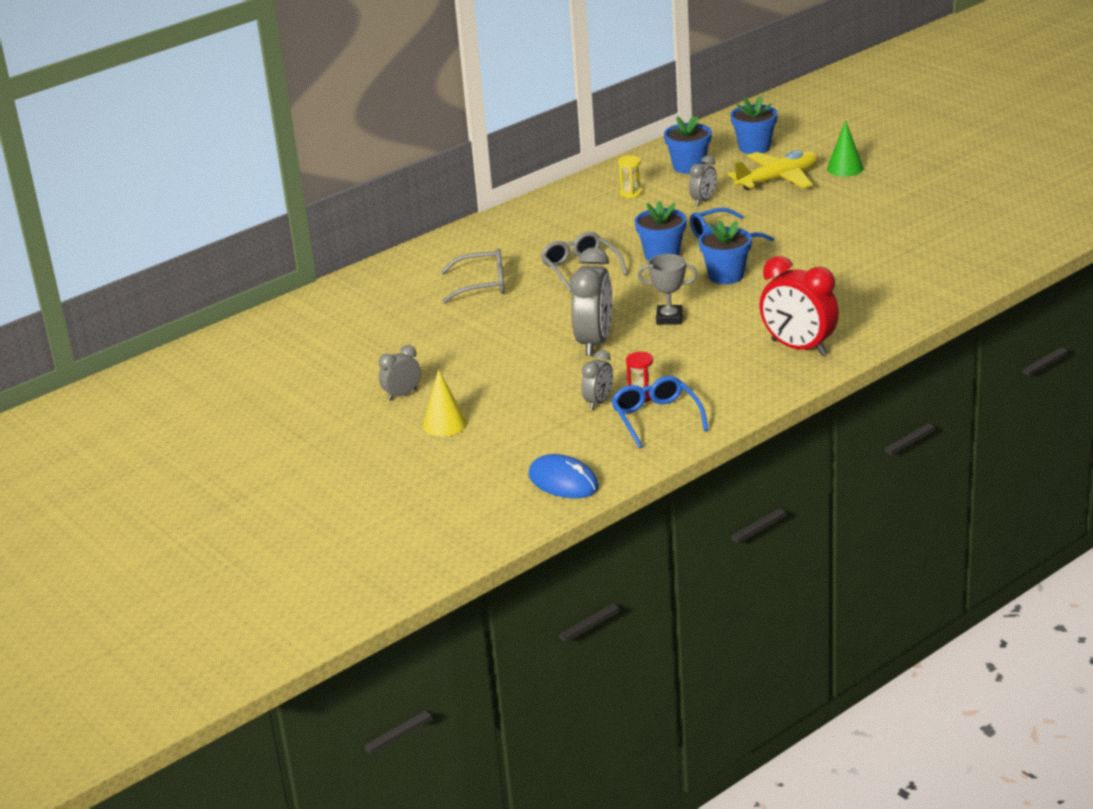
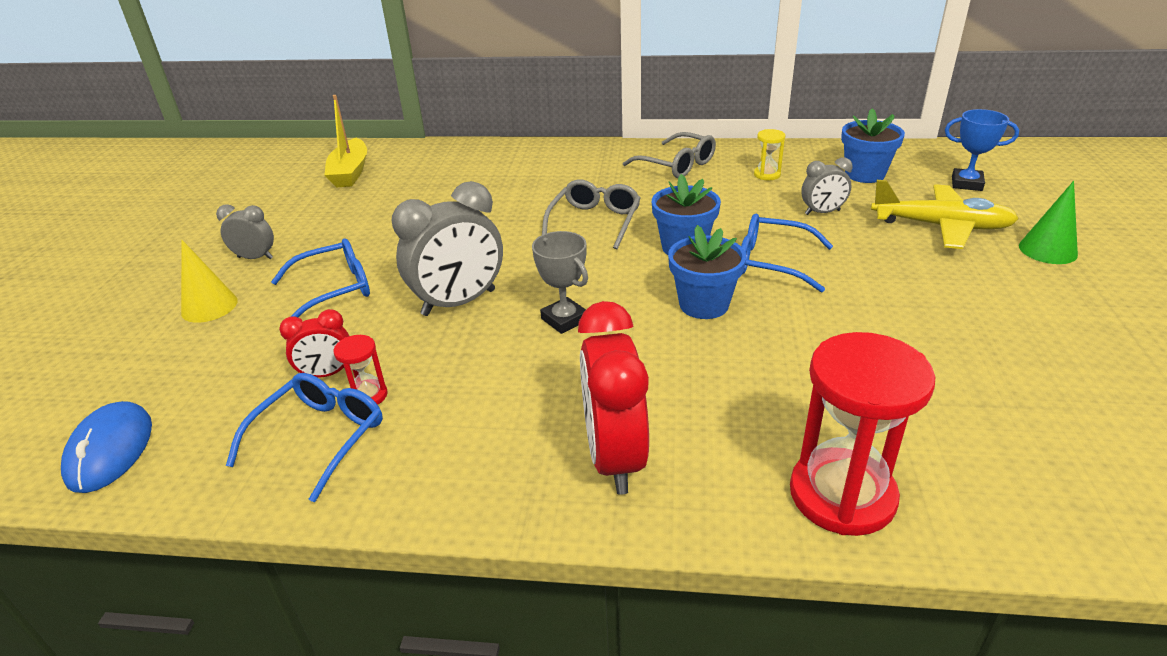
camera: 45 degrees right, 5 degrees up
(324, 327) = (350, 173): none -> yellow boat
(482, 285) = (501, 195): grey glasses -> grey glasses (676, 165)
(502, 377) = (334, 289): none -> blue glasses
(598, 402) = (327, 374): grey clock -> red clock
(754, 147) = (966, 183): blue flower pot -> blue trophy
(902, 308) = (842, 495): none -> red hourglass

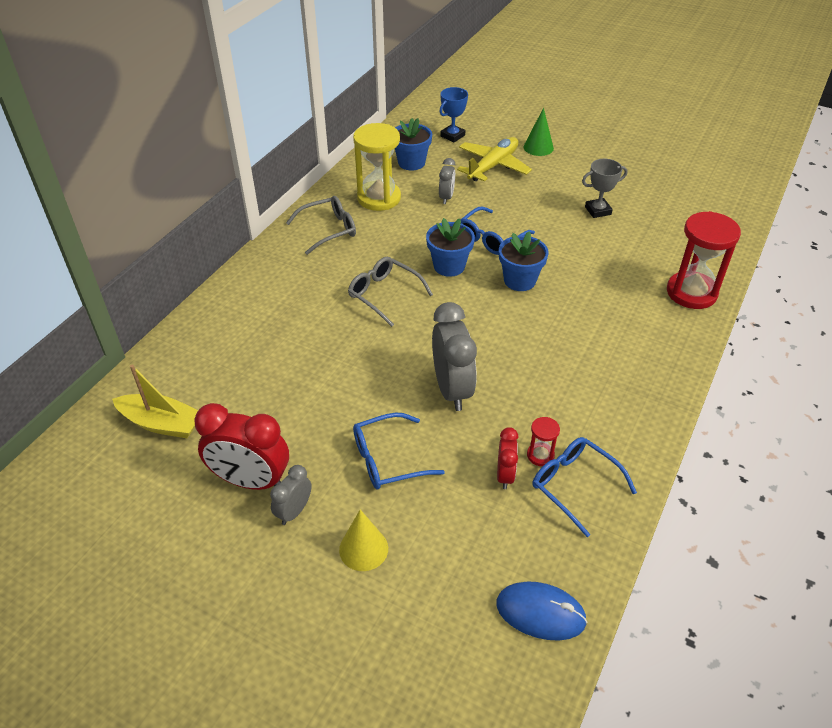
camera: 70 degrees left, 10 degrees up
(334, 289) = (388, 459): blue glasses -> blue glasses turned 105 degrees counterclockwise
(564, 319) = (503, 343): grey trophy -> grey trophy (598, 211)
(614, 457) = (640, 358): red clock -> red clock (251, 481)
(767, 175) = (379, 198): yellow hourglass -> yellow hourglass, size x2.20

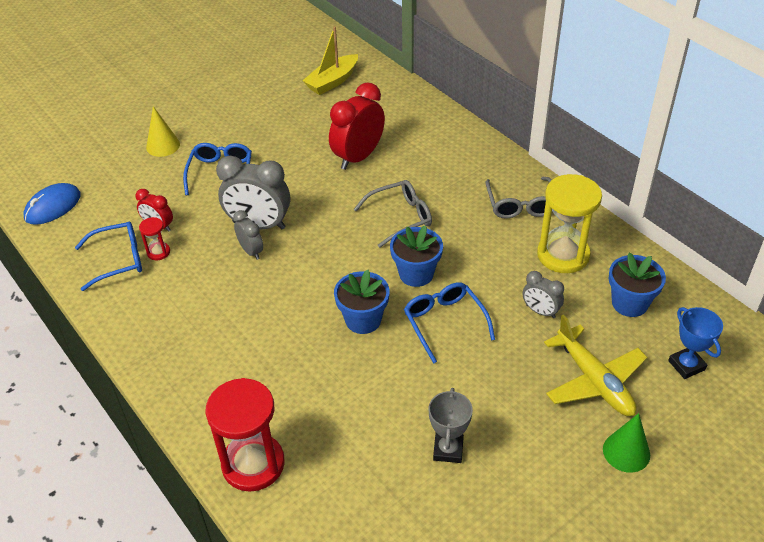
camera: 115 degrees right, 0 degrees up
(251, 481) = (253, 110): red clock -> red clock (358, 157)
(294, 511) = (215, 123): grey clock -> grey clock (251, 251)

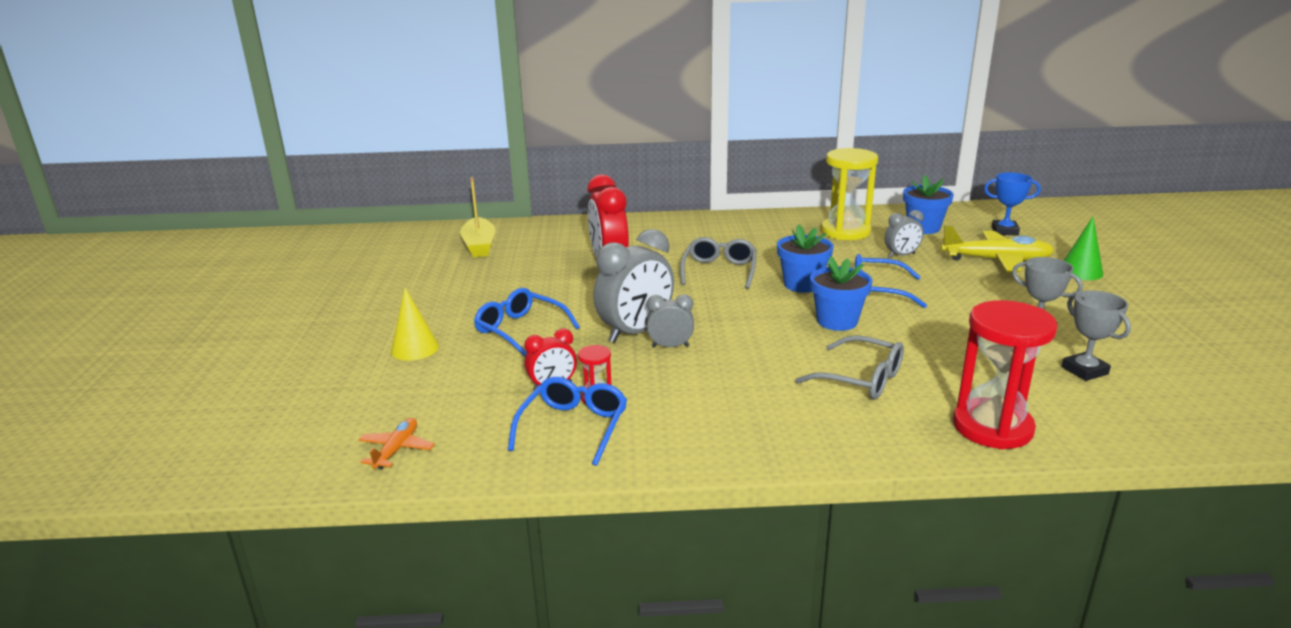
camera: 55 degrees left, 20 degrees down
(53, 206) = (397, 449): blue mouse -> orange plane
(392, 500) = (1084, 370): none -> grey trophy
(520, 204) = (767, 228): grey glasses -> grey glasses (860, 379)

